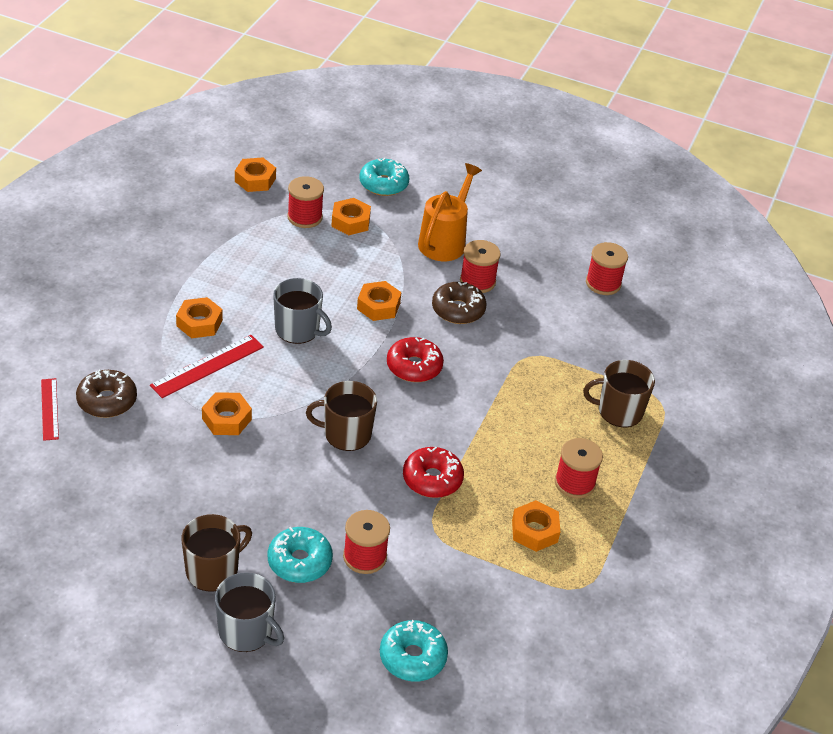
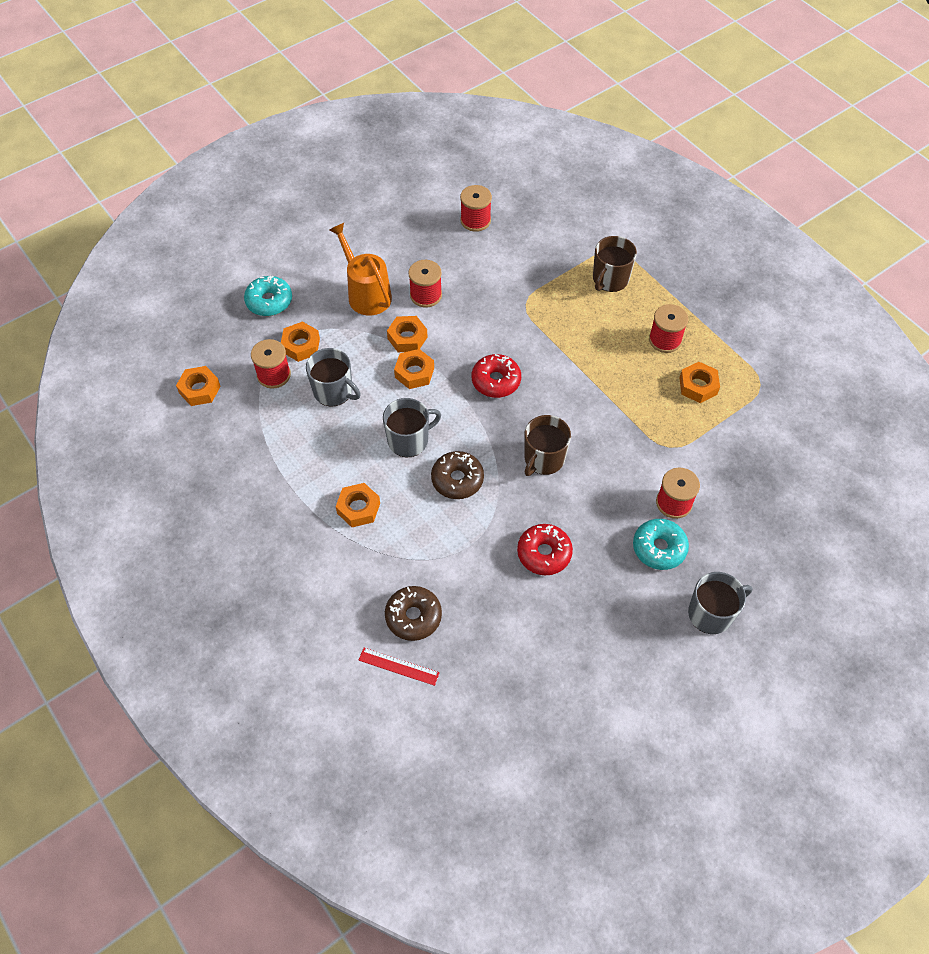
camera: 55 degrees left, 15 degrees up
(207, 366) = (414, 523): red ruler -> none
(213, 570) = (641, 611): brown mug -> none
(227, 419) = (483, 535): orange nut -> orange nut (407, 338)
(316, 261) = (334, 391): none -> grey mug
(412, 657) = (779, 515): turquoise donut -> none
(432, 479) = (618, 424): red donut -> red donut (544, 553)
(458, 310) = (450, 323): brown donut -> brown donut (457, 479)

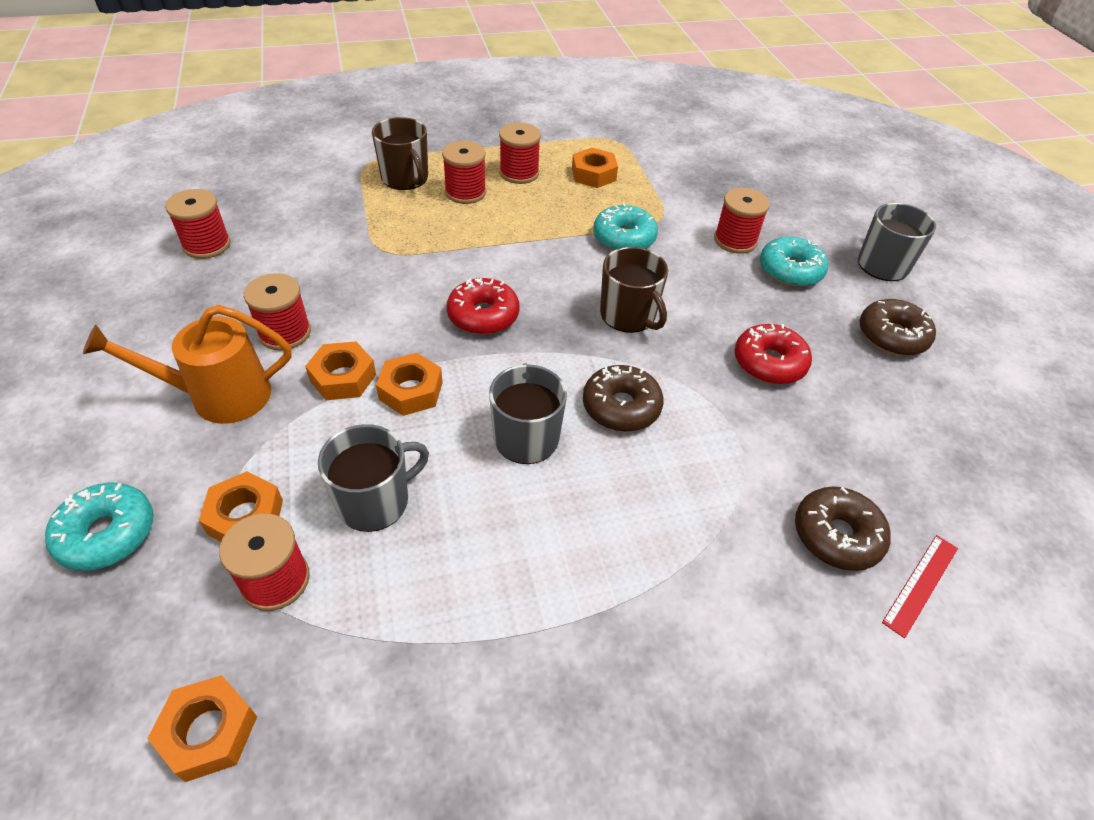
camera: 70 degrees left, 10 degrees down
(358, 508) = (619, 542): orange nut -> none
(617, 319) = (465, 192): none -> red spool
(620, 629) = (892, 336): none -> brown donut
(628, 430) = (624, 238): none -> turquoise donut

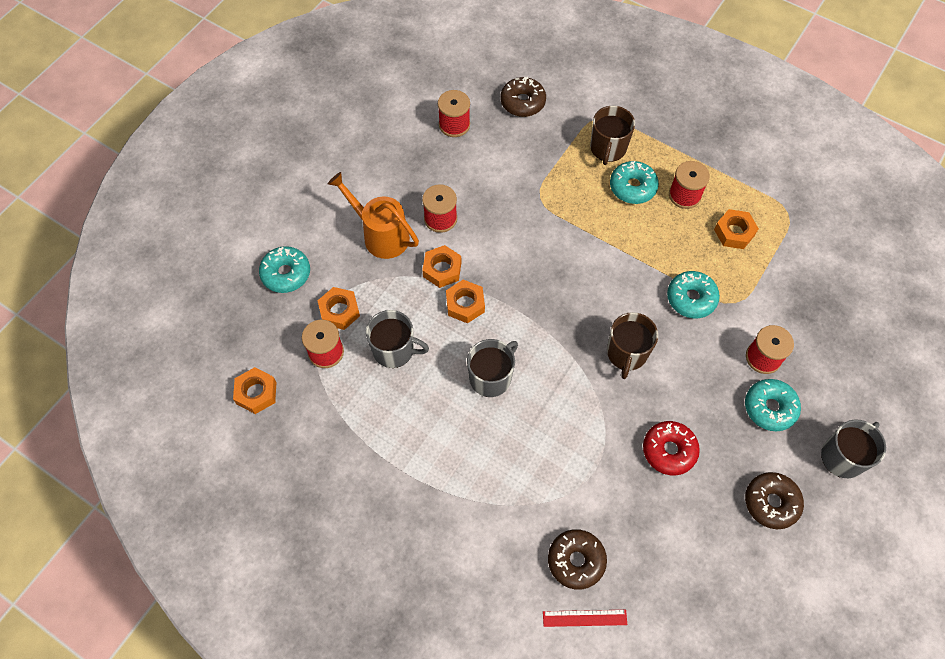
camera: 50 degrees right, 15 degrees up
(465, 192) = (632, 187): red spool -> turquoise donut
(483, 315) = (547, 287): red donut -> none
(621, 407) = (555, 403): brown donut -> brown donut (522, 102)

